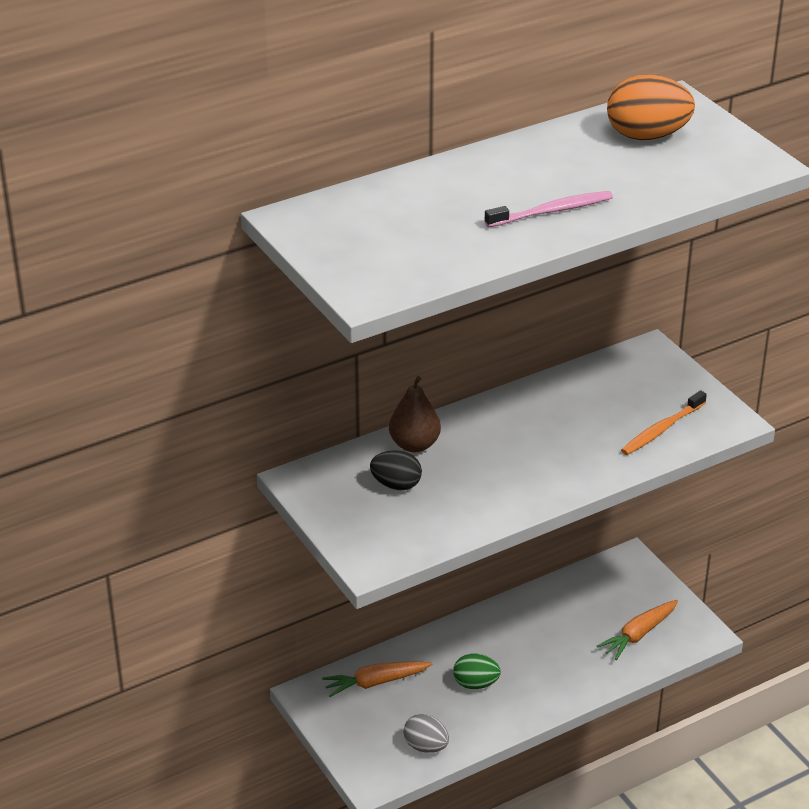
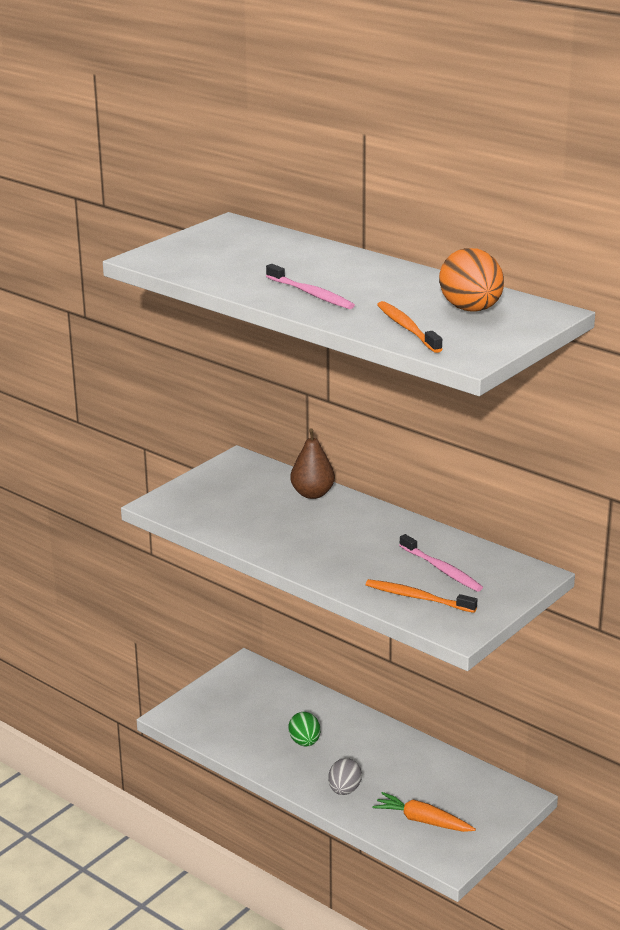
camera: 70 degrees right, 10 degrees down
(375, 682) = (276, 692): orange carrot -> none
(396, 485) = (257, 496): black egg -> none
(426, 746) = (220, 733): grey egg -> grey egg (344, 790)
(616, 401) = (441, 569): none -> pink toothbrush
(676, 178) = (407, 328): none -> orange toothbrush

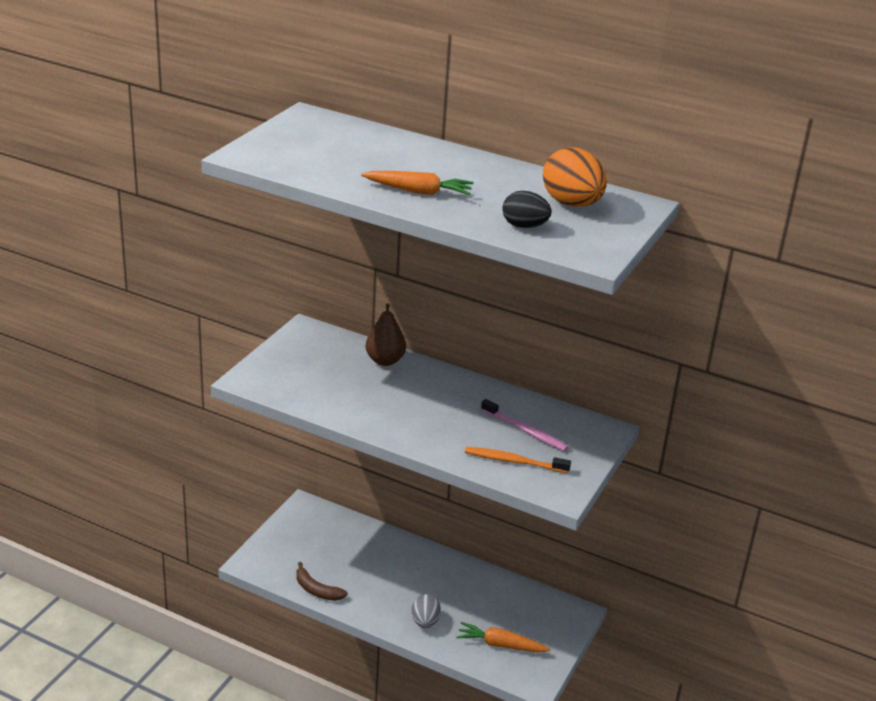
camera: 15 degrees left, 5 degrees up
(234, 748) = (316, 590): none -> brown banana
(305, 742) = (377, 578): green egg -> none
(311, 294) = (419, 191): pink toothbrush -> orange carrot
(407, 328) = (524, 226): orange toothbrush -> black egg

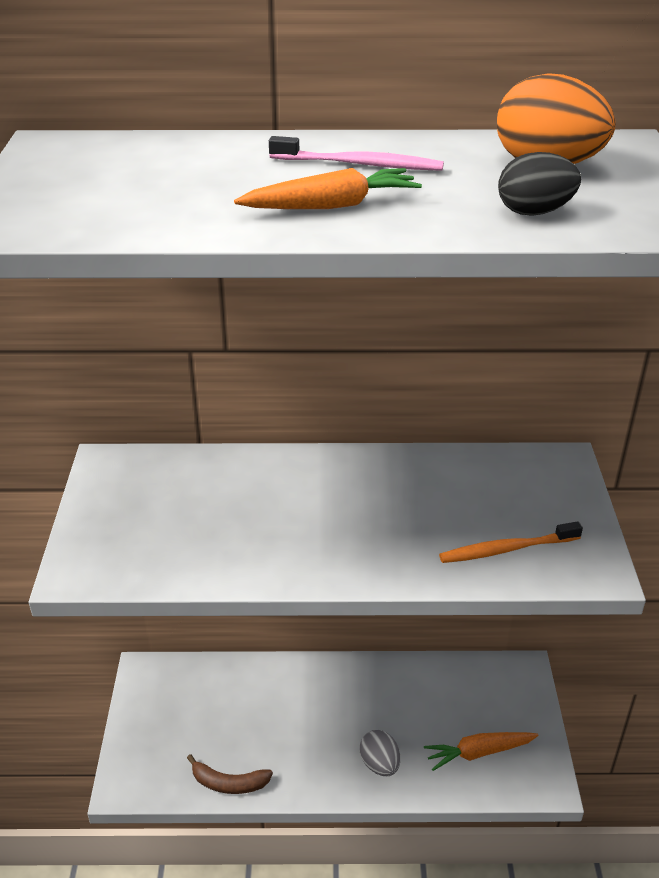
camera: 25 degrees left, 5 degrees up
(385, 360) = (240, 469): brown pear -> none
(525, 431) = (482, 500): pink toothbrush -> pink toothbrush (359, 164)

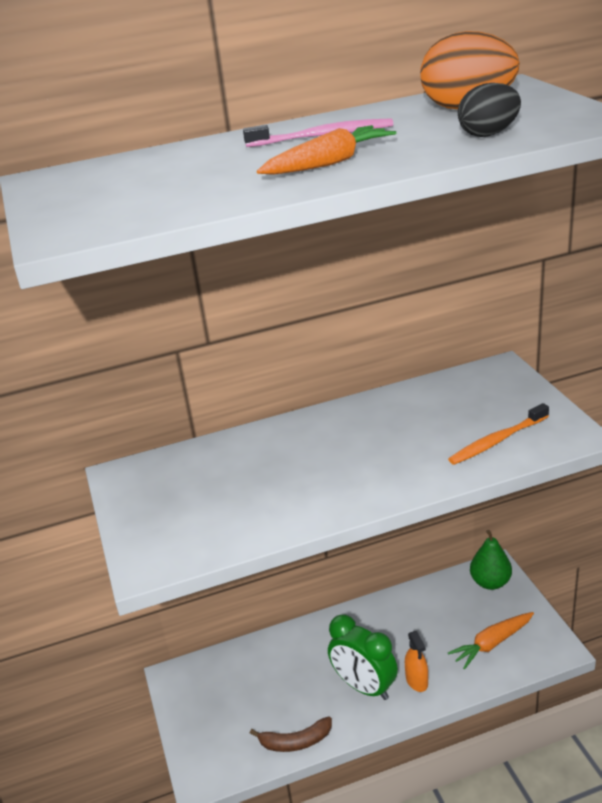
camera: 15 degrees left, 5 degrees down
(323, 751) = (364, 687): none -> green clock
(379, 764) = (416, 681): grey egg -> orange spray bottle
(511, 683) = (490, 582): none -> green pear

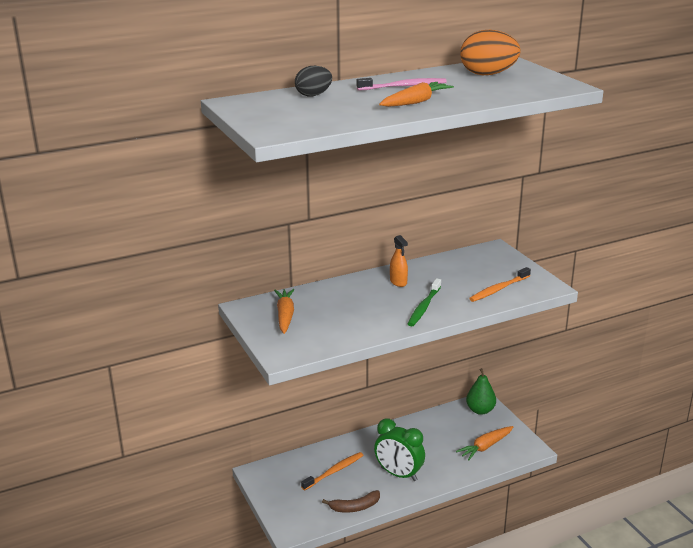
camera: 10 degrees left, 5 degrees down
(170, 490) = (285, 316): none -> orange carrot
(276, 679) = (334, 471): none -> orange toothbrush
(377, 474) = (424, 307): none -> green toothbrush
(416, 681) = (435, 469): orange spray bottle -> orange spray bottle (398, 282)
(488, 134) = (505, 91): black egg -> black egg (313, 95)

